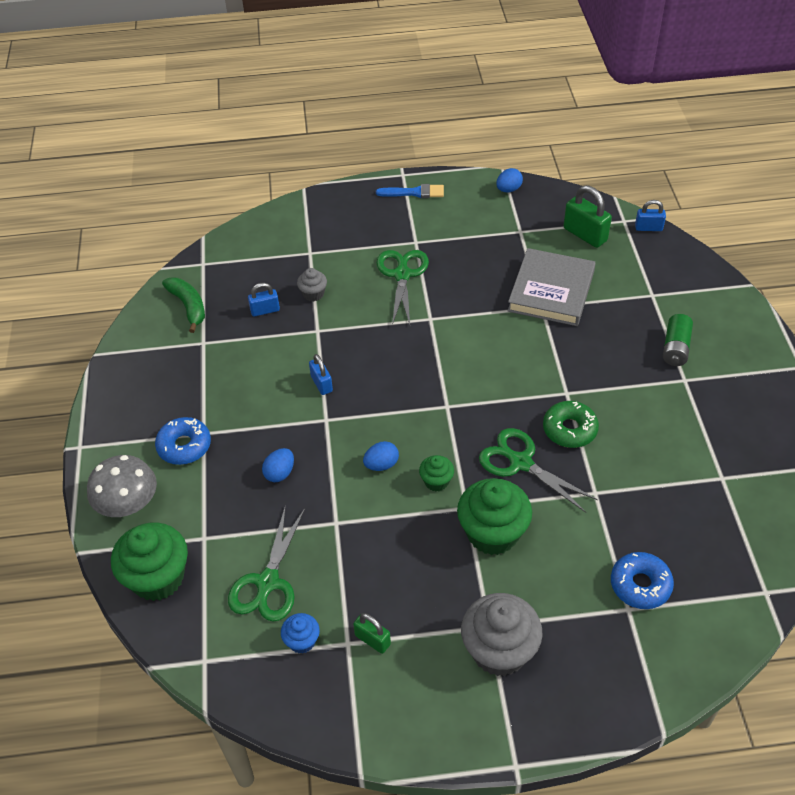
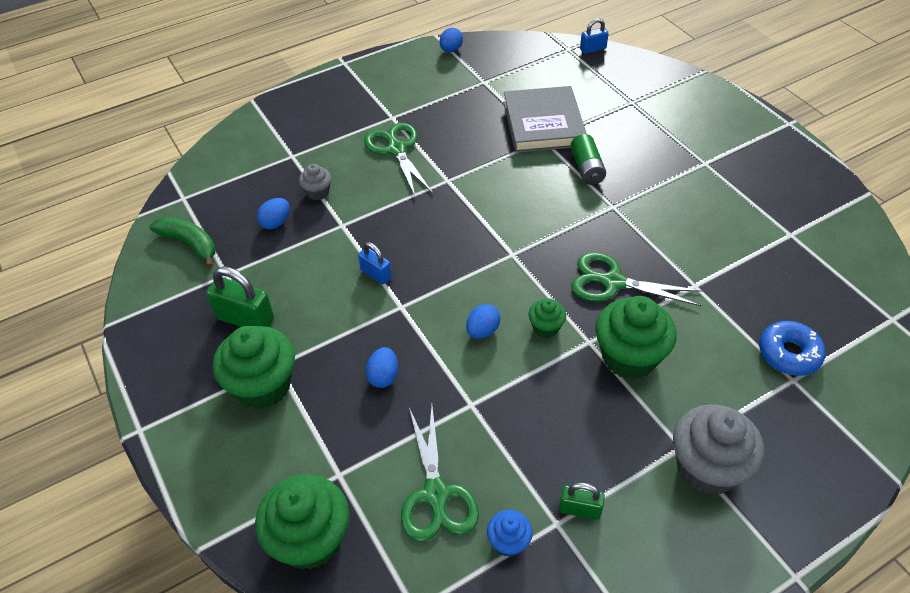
camera: 25 degrees left, 0 degrees up
(128, 504) = (231, 471): grey mushroom -> none
(184, 446) = (263, 386): blue donut -> green cupcake
(265, 310) = (276, 223): blue padlock -> blue egg
(414, 192) = (364, 75): blue brush -> none
(569, 429) = (637, 237): green donut -> none
(585, 235) = (542, 69): green padlock -> green padlock (245, 319)
(675, 348) = (680, 139): green battery -> green battery (587, 168)

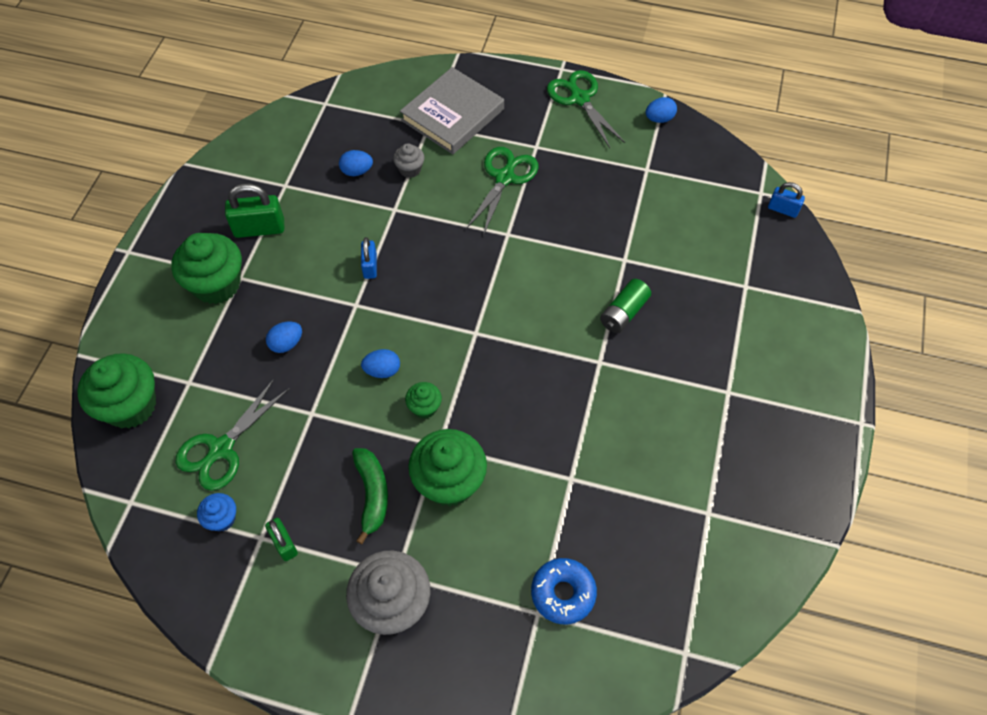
camera: 45 degrees right, 10 degrees up
(190, 243) = (290, 143): green banana -> green banana (372, 494)
(245, 319) = (259, 228): green padlock -> green padlock turned 75 degrees counterclockwise
(543, 124) = (643, 246): grey book -> grey book (453, 115)
(612, 282) = (515, 418): green scissors -> green scissors (579, 98)

